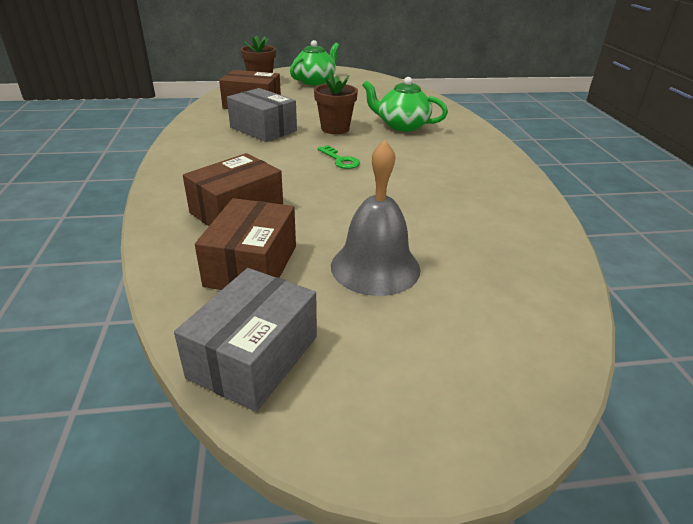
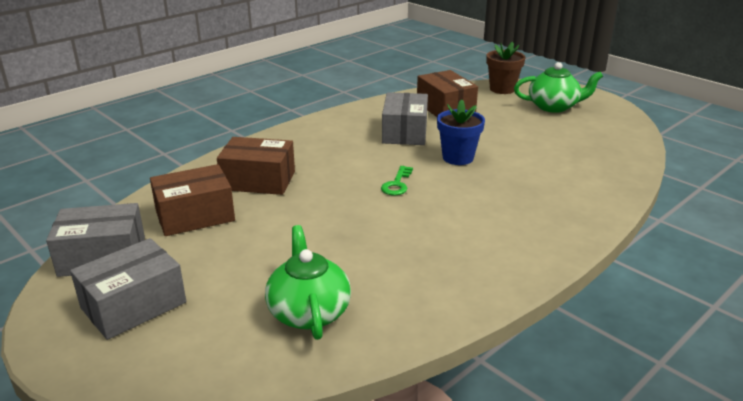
camera: 55 degrees right, 5 degrees down
(335, 129) = (458, 158): brown flower pot -> blue flower pot
(375, 267) = (240, 261): grey bell -> none
(388, 360) = (133, 305): none -> grey box
(402, 125) = (524, 183): green teapot -> green teapot (308, 312)

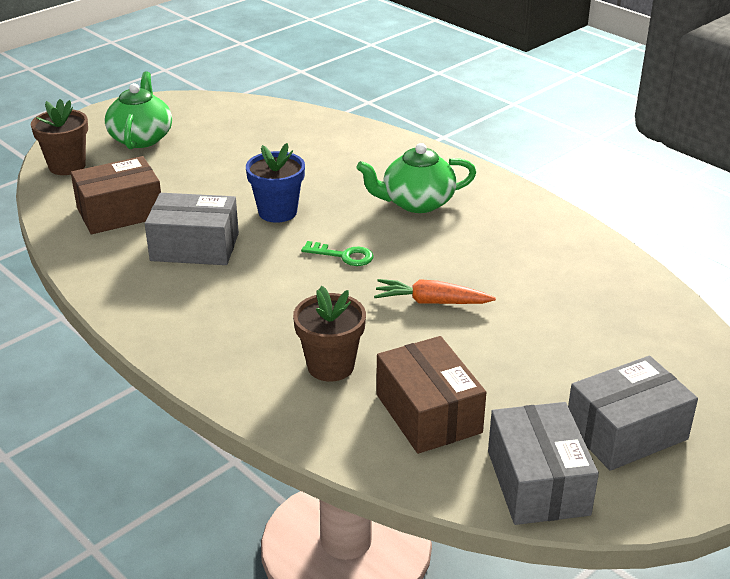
camera: 90 degrees left, 5 degrees up
(133, 305) = (626, 432): grey box -> grey box turned 75 degrees counterclockwise
(258, 181) = (330, 366): brown box -> brown flower pot
(308, 312) = (602, 309): green teapot -> green teapot (416, 203)
(330, 220) = (431, 302): none -> orange carrot

